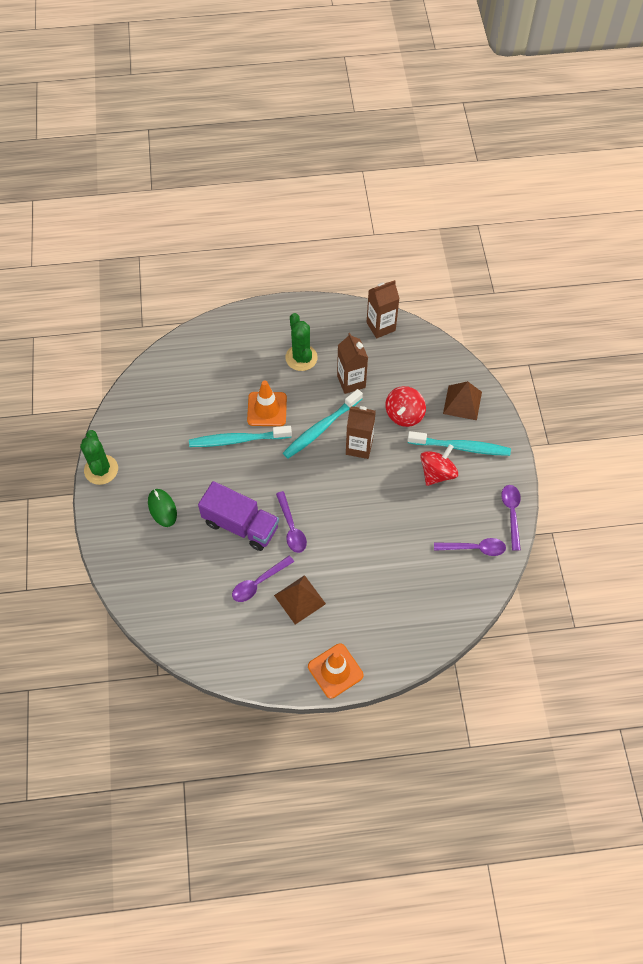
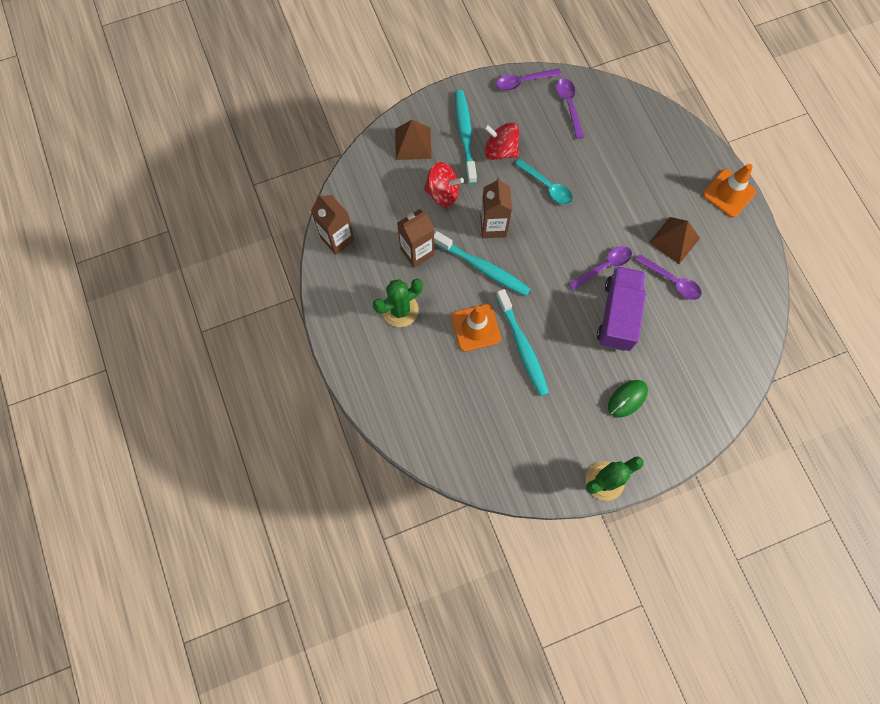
camera: 105 degrees left, 10 degrees up
(388, 503) = (547, 186): none -> turquoise spoon

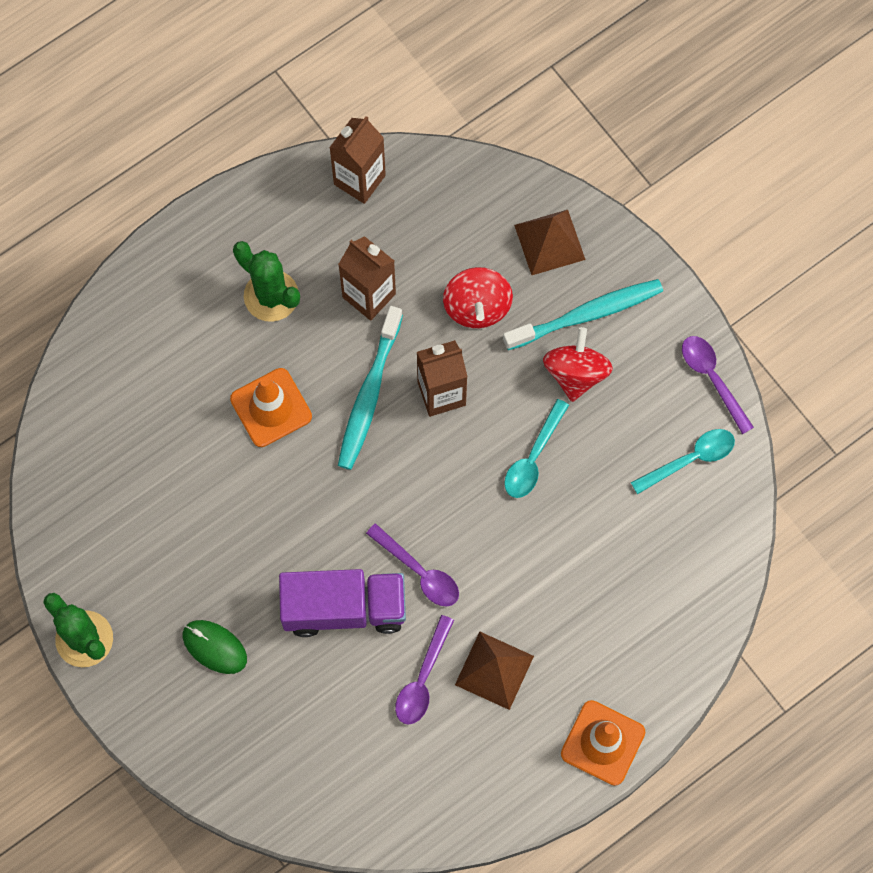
camera: 75 degrees right, 0 degrees up
(522, 347) = (258, 480): turquoise toothbrush -> none
(569, 105) = (690, 459): purple spoon -> turquoise spoon

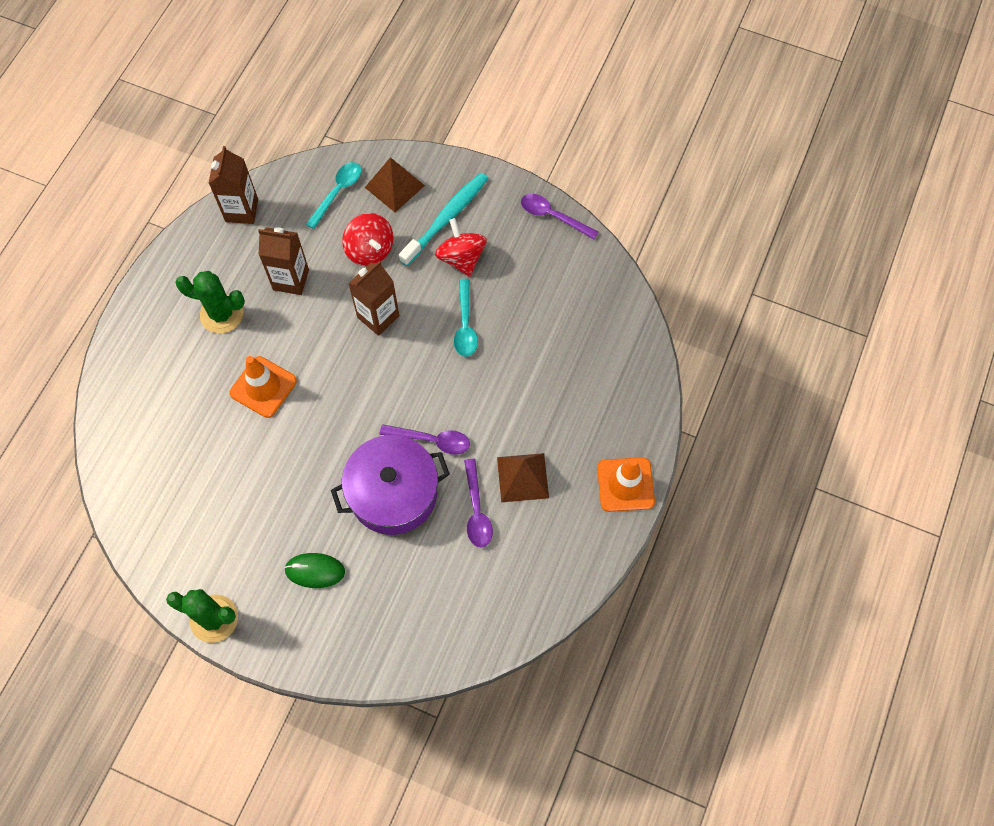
camera: 30 degrees left, 5 degrees down
(344, 608) = (393, 493): purple truck -> purple pot
(369, 395) = (328, 343): turquoise toothbrush -> none
(690, 459) = (570, 272): turquoise spoon -> turquoise spoon (338, 192)

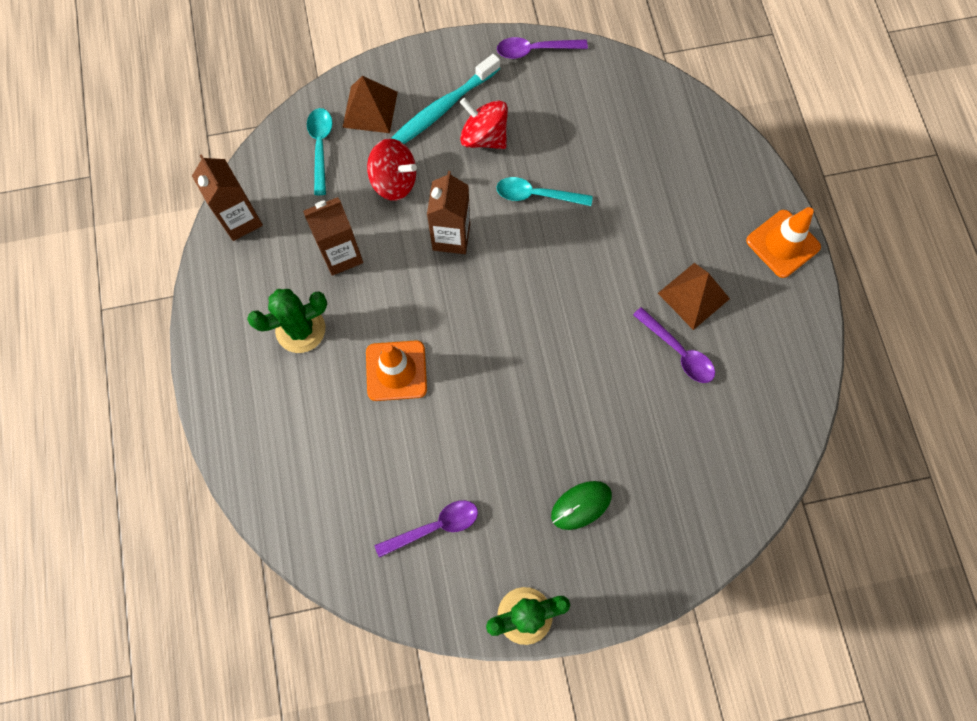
camera: 35 degrees left, 5 degrees up
(393, 493) = (594, 386): purple pot -> none
(432, 440) = (590, 316): purple spoon -> purple spoon (435, 526)
(446, 218) = (441, 109): turquoise toothbrush -> turquoise toothbrush turned 135 degrees counterclockwise
(465, 325) = (536, 195): turquoise spoon -> turquoise spoon turned 135 degrees clockwise

